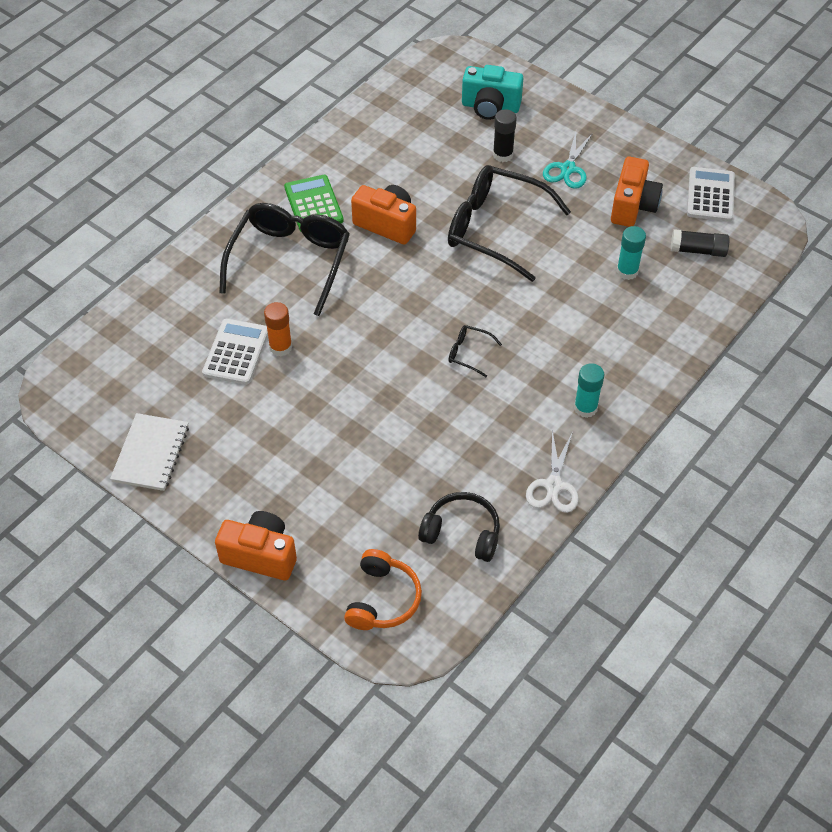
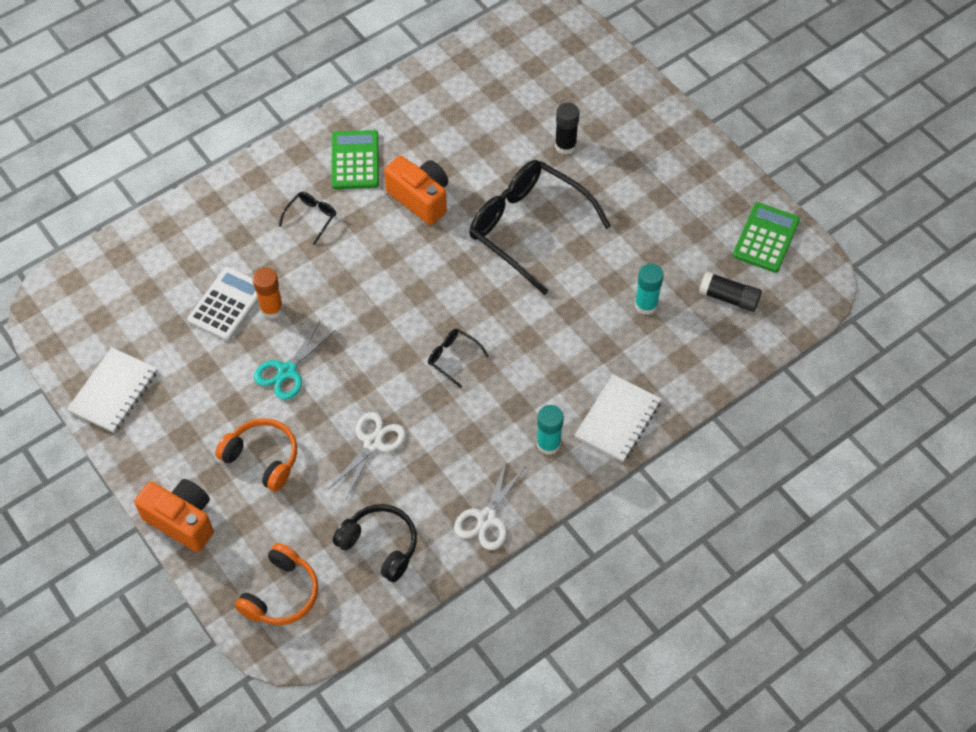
camera: 15 degrees right, 5 degrees up
(290, 261) = (311, 218): black glasses -> black glasses, size x0.41
(319, 480) = (262, 458): none -> orange headphones
(421, 443) = (373, 443): none -> white scissors
(490, 107) = (572, 88): turquoise camera -> none
(568, 169) = (627, 176): turquoise scissors -> turquoise scissors (287, 371)
(633, 206) = (679, 233): orange camera -> none
(640, 373) = (617, 420): none -> white notebook
(710, 195) = (766, 238): white calculator -> green calculator

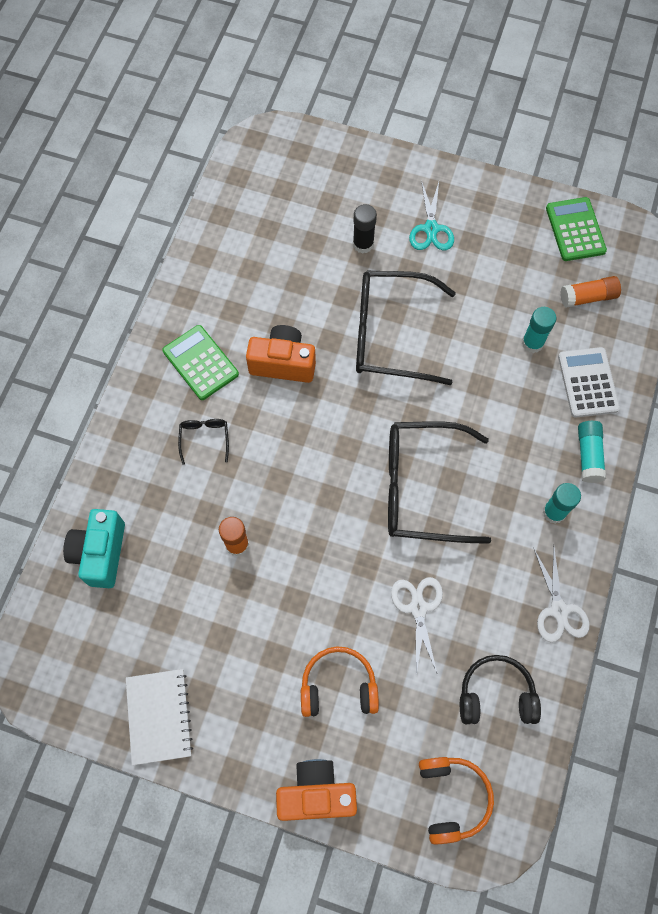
camera: 35 degrees left, 10 degrees up
(165, 252) = (100, 553): none -> turquoise camera
(227, 304) = (195, 566): white calculator -> white calculator (587, 382)
(287, 371) = (296, 593): turquoise scissors -> turquoise scissors (431, 229)
(453, 358) = (421, 488): black glasses -> black glasses, size x2.43
(617, 420) = (588, 455): white notebook -> turquoise glue stick
(728, 298) = (588, 297): black glue stick -> orange glue stick

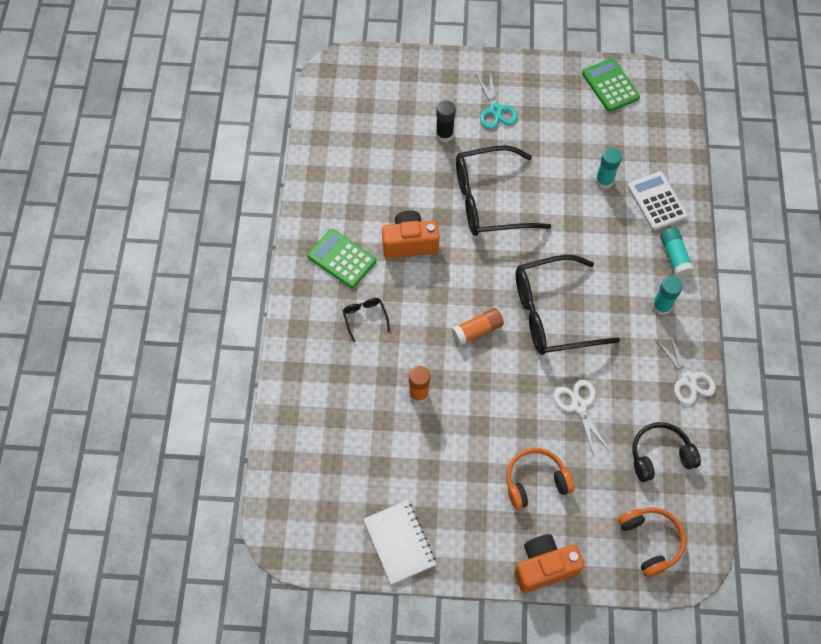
camera: 15 degrees left, 5 degrees down
(100, 553) = (309, 429): turquoise camera -> none
(588, 297) = (636, 135): orange glue stick -> orange glue stick (477, 330)

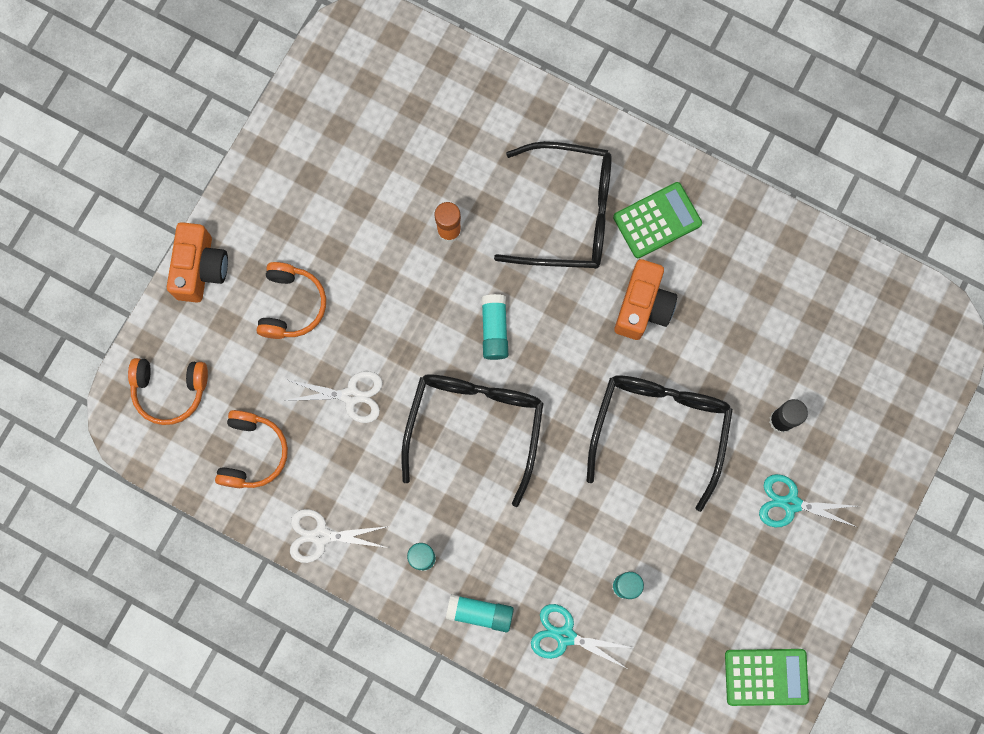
camera: 115 degrees right, 15 degrees up
(365, 318) = (568, 213): black glasses -> black glasses, size x2.43
(399, 542) = (298, 139): white notebook -> none
(477, 330) = (494, 330): orange glue stick -> turquoise glue stick
(656, 201) = (565, 636): white calculator -> turquoise scissors
(660, 455) = (252, 453): black headphones -> orange headphones

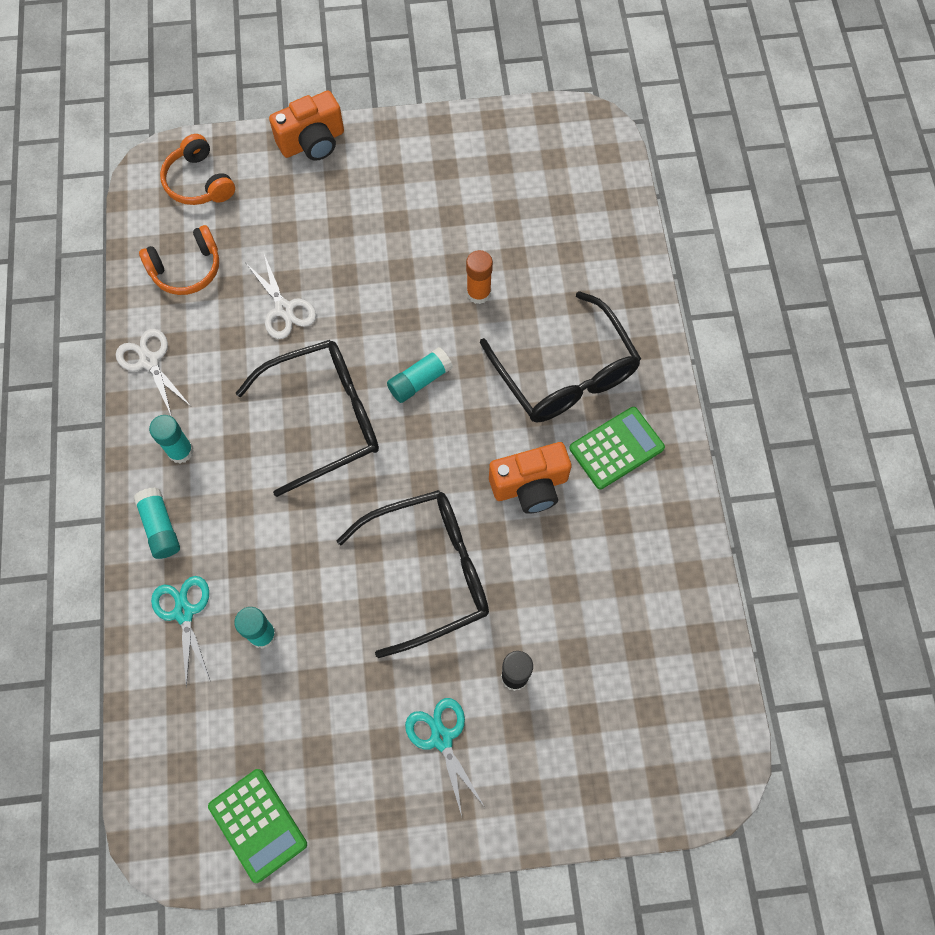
camera: 55 degrees right, 10 degrees down
(291, 305) = (329, 221): orange headphones -> none
(657, 220) = (616, 448): green calculator -> green calculator turned 60 degrees counterclockwise

